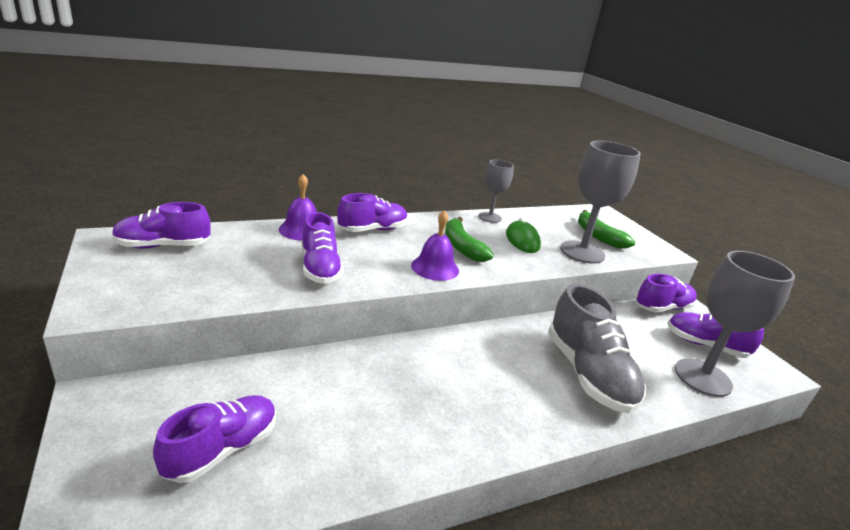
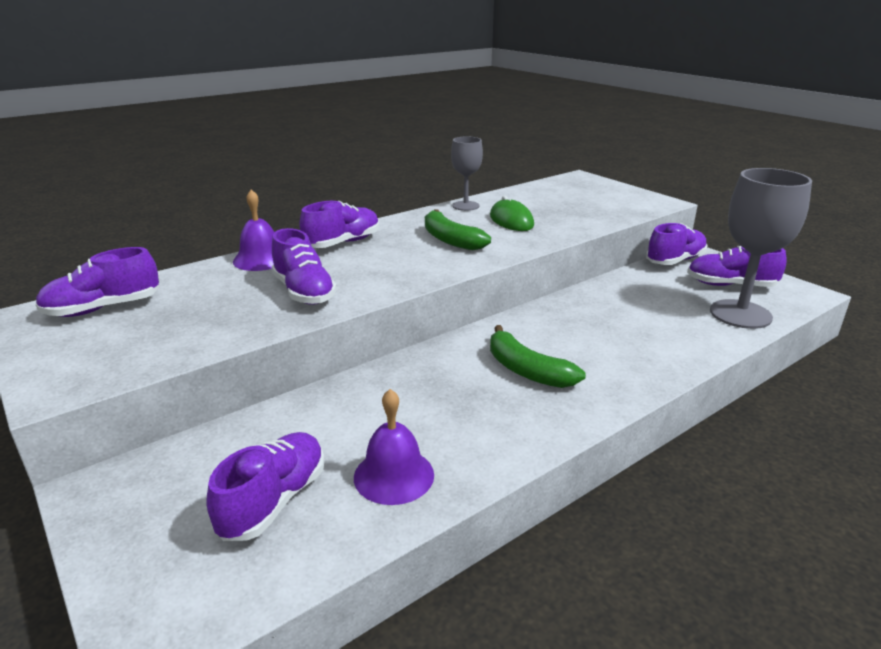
camera: 10 degrees left, 0 degrees up
(435, 268) = (432, 265): purple bell -> purple bell (394, 475)
(582, 252) = (579, 219): grey goblet -> none
(587, 374) = (628, 337): grey shoe -> none
(598, 236) = (588, 201): green banana -> green banana (526, 370)

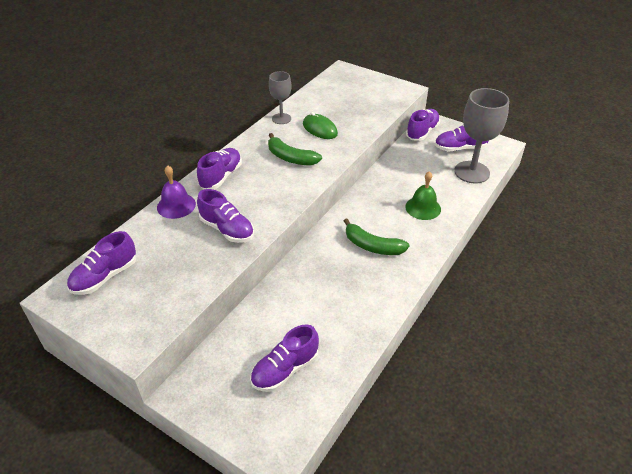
camera: 20 degrees left, 15 degrees up
(274, 501) = (285, 369): purple shoe -> purple shoe turned 135 degrees counterclockwise
(394, 475) = (337, 336): purple bell -> none
(636, 341) = (423, 208): none -> green bell

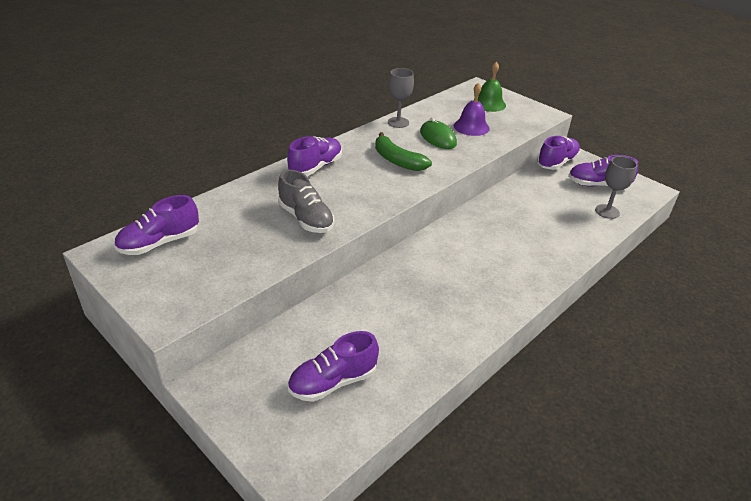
camera: 10 degrees right, 5 degrees down
(176, 205) = (258, 187): purple bell -> purple bell (471, 127)
(227, 229) = (306, 219): purple shoe -> grey shoe
(372, 246) = (470, 269): green banana -> none
(423, 208) = (540, 239): green bell -> green bell (489, 104)
(472, 172) = (607, 211): grey goblet -> grey goblet, size x0.57

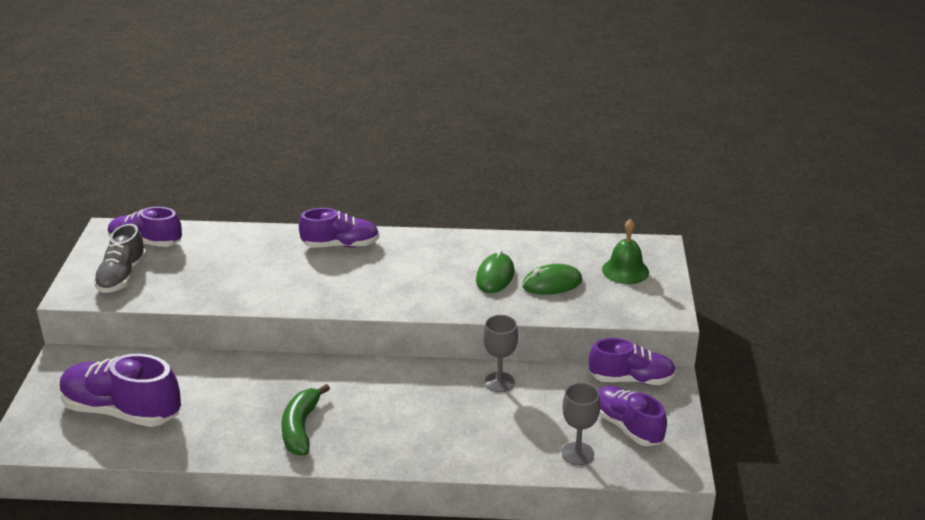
camera: 50 degrees right, 5 degrees down
(306, 219) = (257, 281): grey shoe -> grey shoe (122, 277)
(333, 382) = (122, 411): purple shoe -> purple shoe, size x1.50
(397, 160) = (415, 276): green banana -> green banana (301, 428)
(398, 122) = (489, 242): grey goblet -> grey goblet (499, 382)
(471, 127) = (552, 283): purple bell -> green mouse

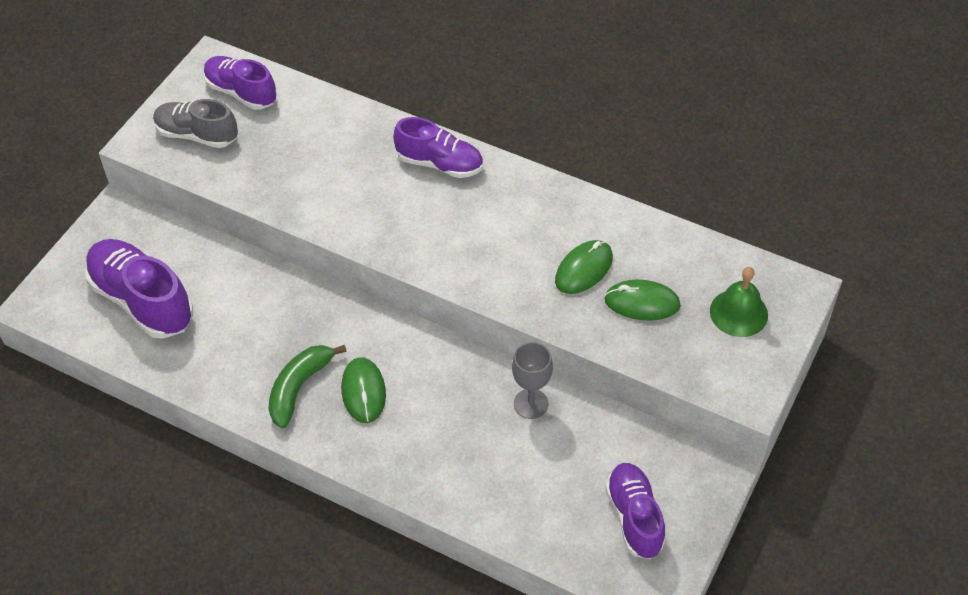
camera: 25 degrees right, 20 degrees up
(122, 277) = (197, 135): grey shoe -> grey shoe turned 75 degrees clockwise
(358, 414) = (363, 392): none -> green mouse
(577, 453) = (560, 532): grey goblet -> none
(631, 379) = (677, 454): purple shoe -> none

